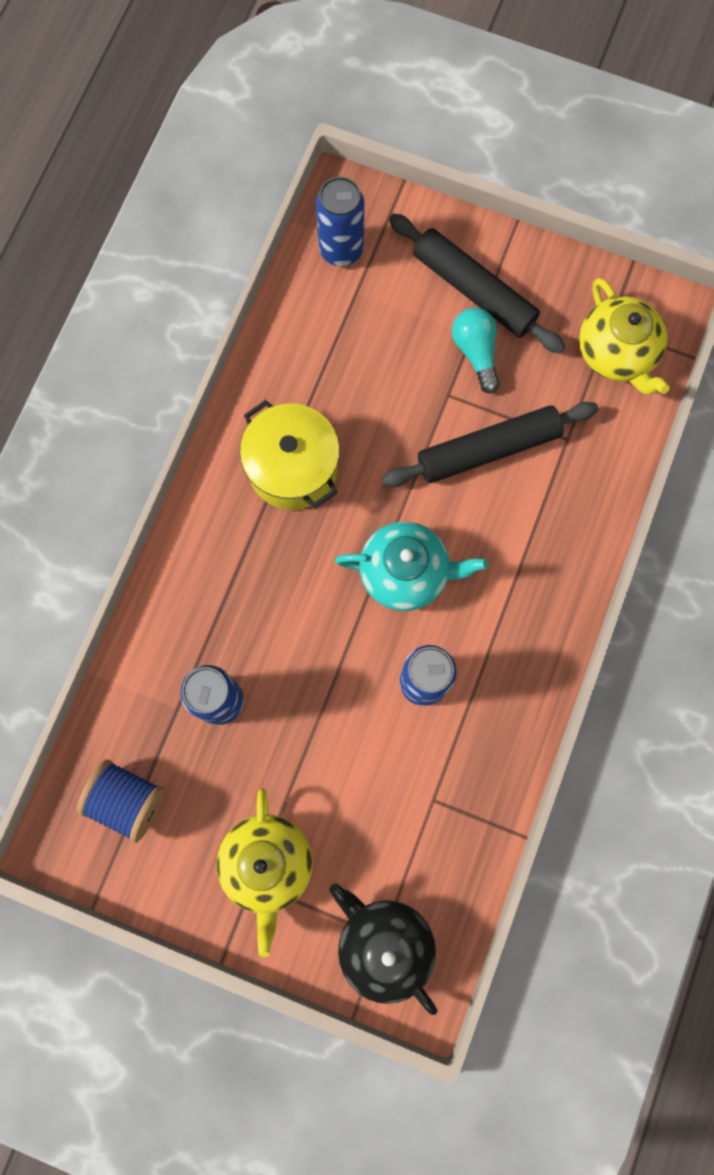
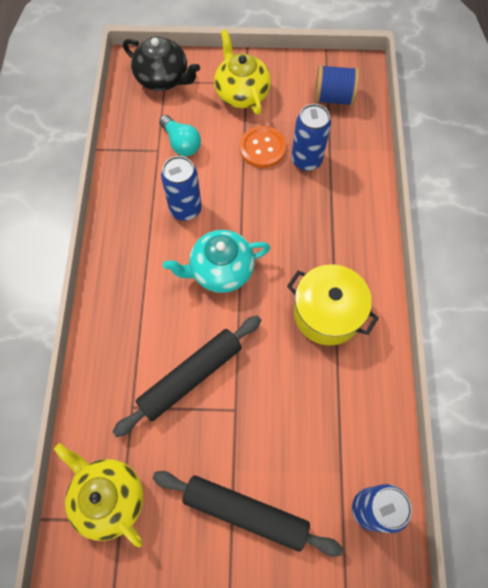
camera: 160 degrees right, 10 degrees down
(276, 746) = (262, 148): none -> orange button
(476, 353) = (225, 454): turquoise light bulb -> turquoise light bulb (181, 143)

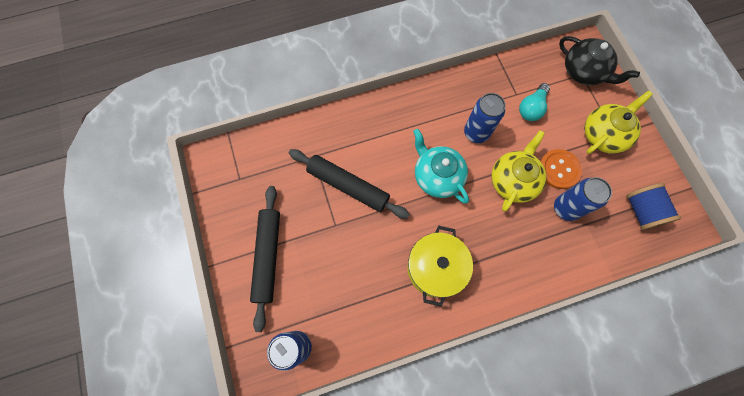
camera: 70 degrees right, 5 degrees up
(108, 497) = (251, 166): yellow teapot -> yellow teapot (513, 181)
(163, 78) = (583, 72): black teapot -> black teapot turned 60 degrees counterclockwise

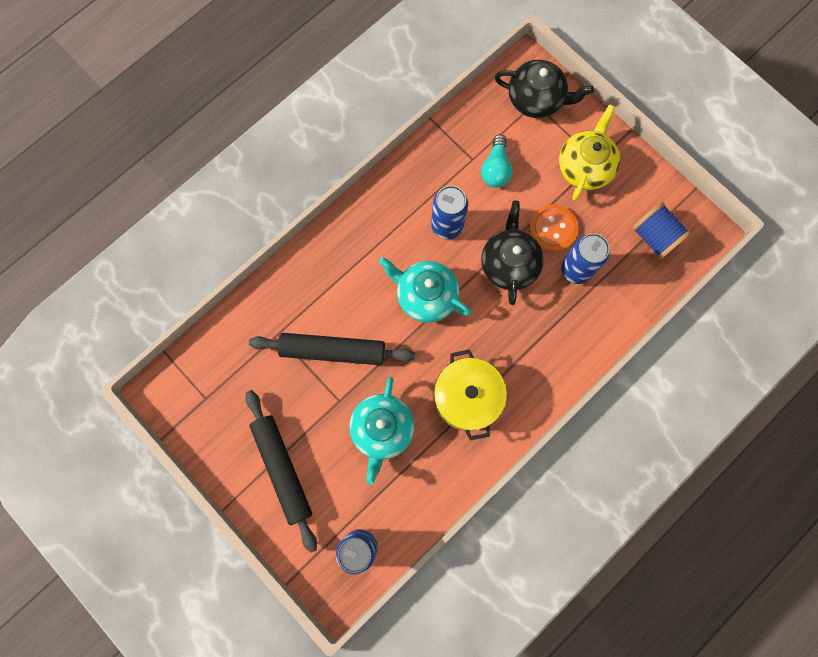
camera: 25 degrees left, 5 degrees up
(357, 262) = (382, 429): none -> turquoise teapot
(513, 181) = (509, 263): yellow teapot -> black teapot

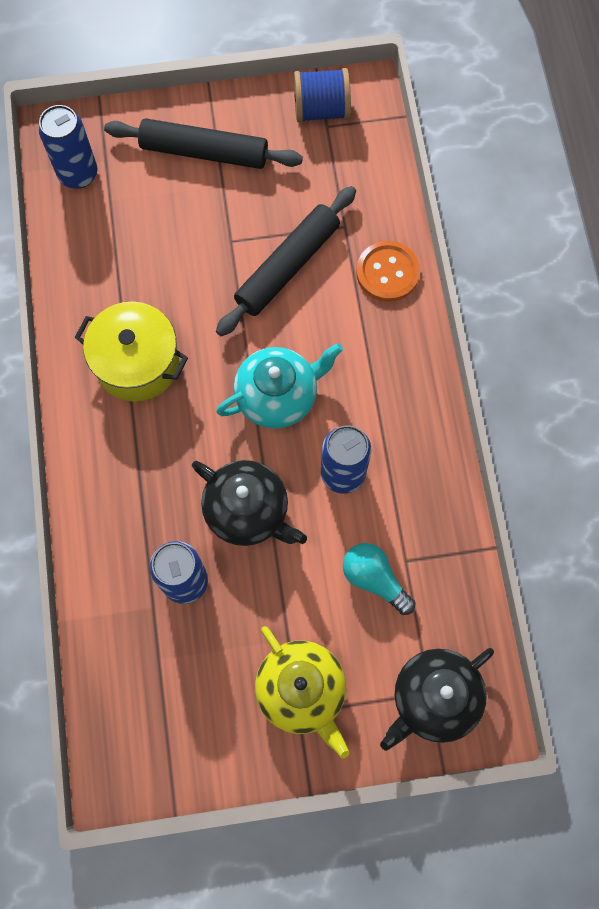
camera: 125 degrees right, 5 degrees down
(382, 429) = (171, 262): turquoise teapot -> none
(552, 229) = (253, 591): orange button -> orange button (387, 272)
(654, 237) = (154, 707): blue spool -> blue spool (321, 110)

